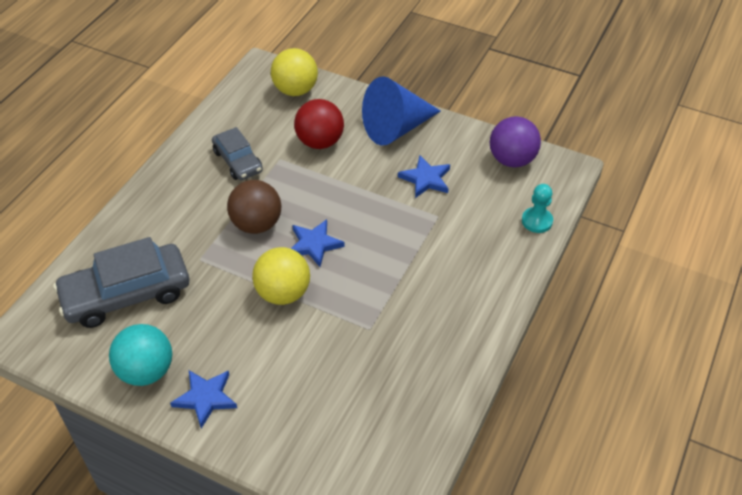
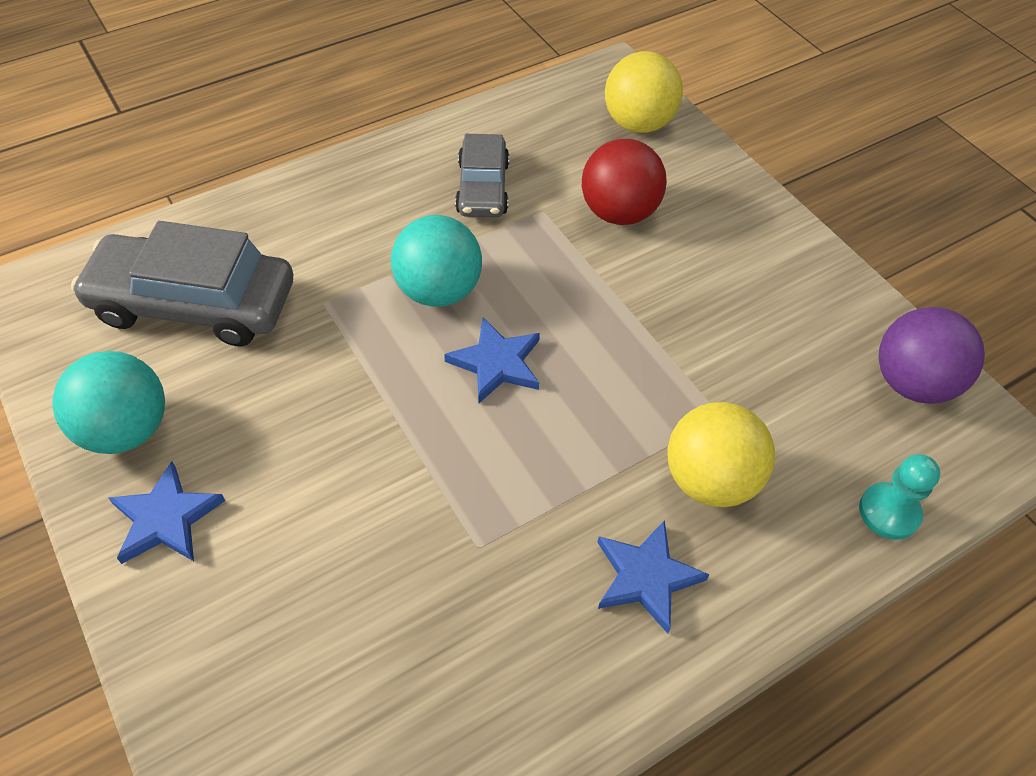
camera: 30 degrees right, 5 degrees up
(256, 224) = (438, 291): brown ball -> turquoise ball
(283, 293) = (395, 415): yellow ball -> yellow ball (710, 480)
(396, 128) = (750, 244): blue cone -> none
(426, 179) = (742, 345): blue star -> blue star (646, 577)

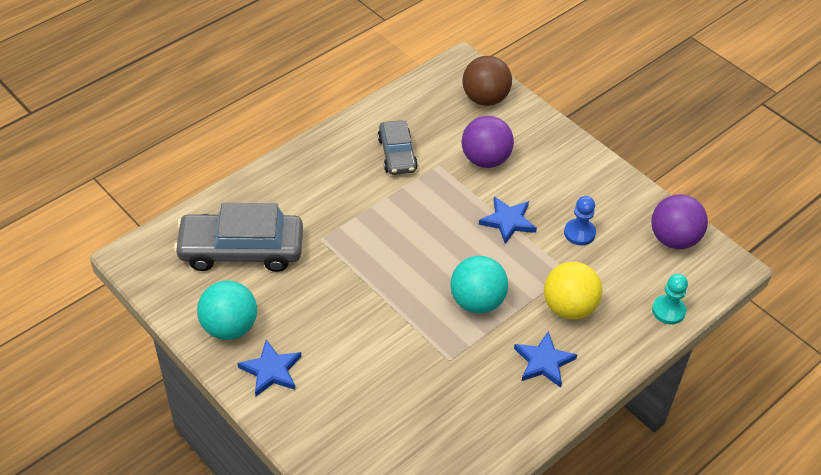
camera: 10 degrees left, 5 degrees down
(438, 291) = (388, 222): turquoise ball -> turquoise ball (477, 301)
(496, 363) = (434, 260): blue star -> blue star (508, 221)
(619, 213) = (485, 159): red ball -> purple ball
(638, 123) = (485, 99): yellow ball -> brown ball
(750, 350) = (579, 233): none -> blue pawn

